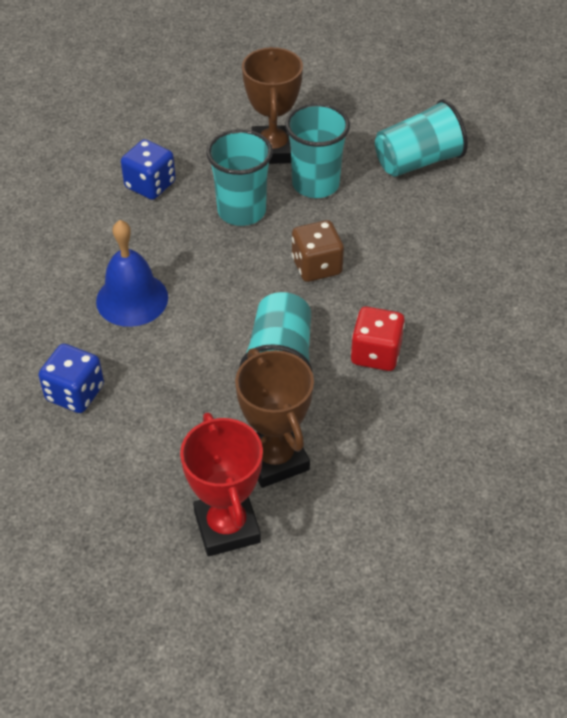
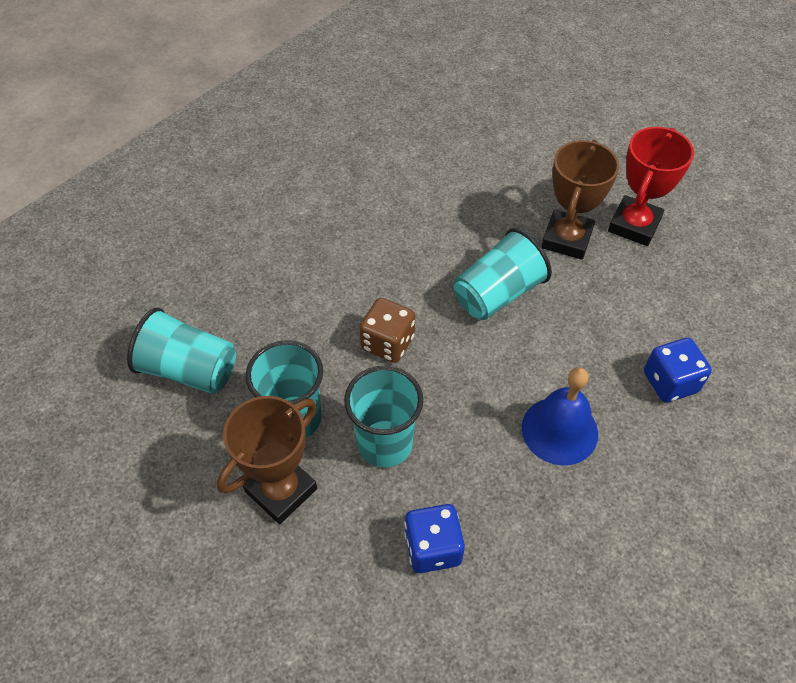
camera: 135 degrees left, 5 degrees up
(376, 354) = (428, 251): red dice -> none

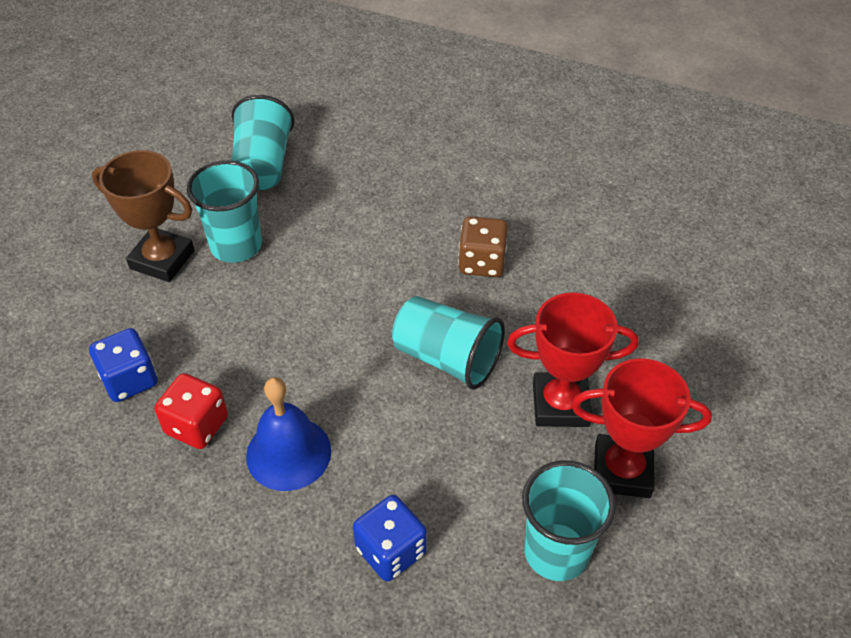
camera: 70 degrees right, 5 degrees down
(385, 443) = (229, 315): turquoise cup -> turquoise cup (556, 552)
(387, 343) = (344, 286): brown dice -> brown dice (482, 262)
(507, 497) = (196, 425): none -> red dice
(566, 239) = (560, 404): brown trophy -> red trophy

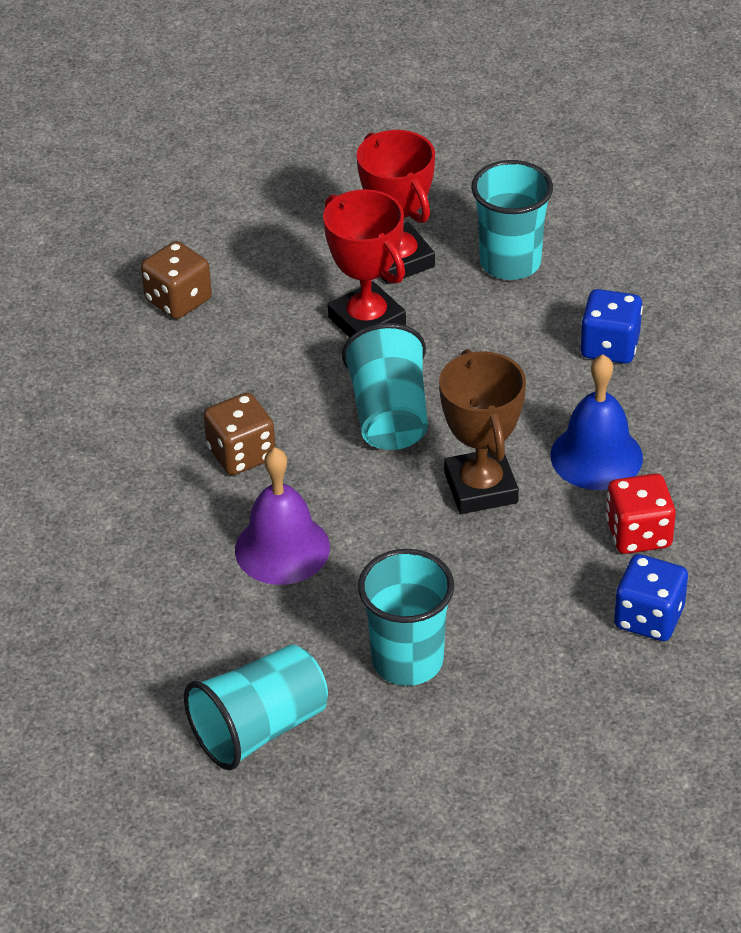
camera: 125 degrees left, 5 degrees down
(162, 260) = (489, 710): brown trophy -> brown trophy (481, 487)
(380, 239) = (282, 548): none -> purple bell
(674, 309) = (178, 300): none -> brown dice

